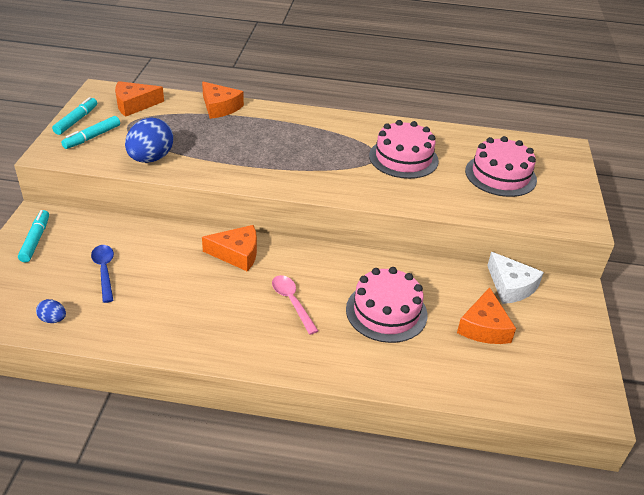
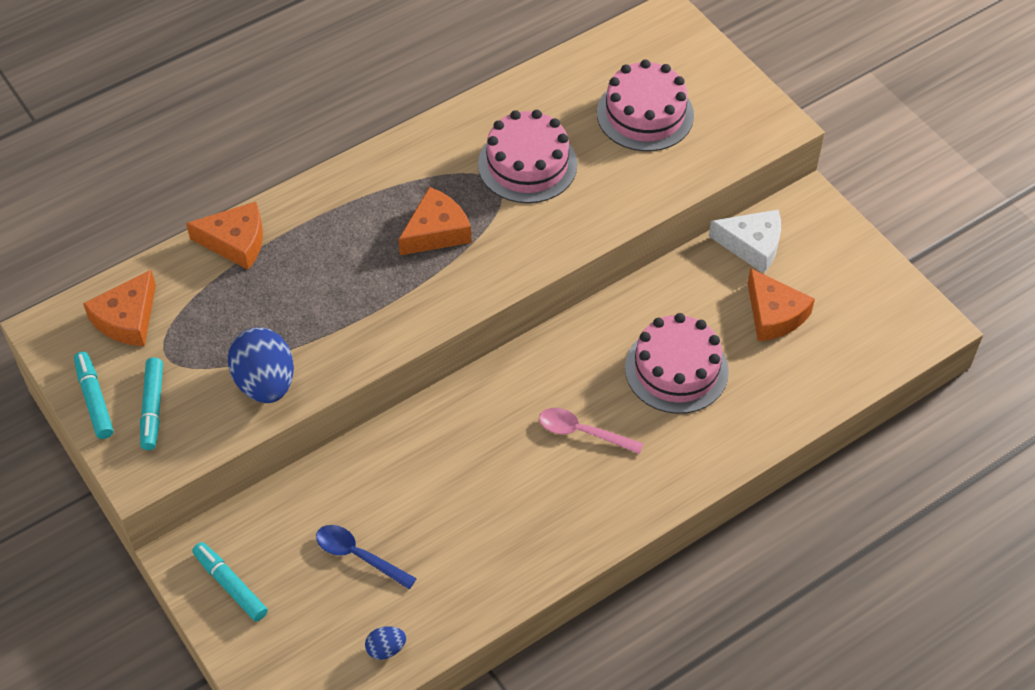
camera: 40 degrees left, 15 degrees up
(237, 254) = (462, 421): orange cheese -> orange cheese (436, 231)

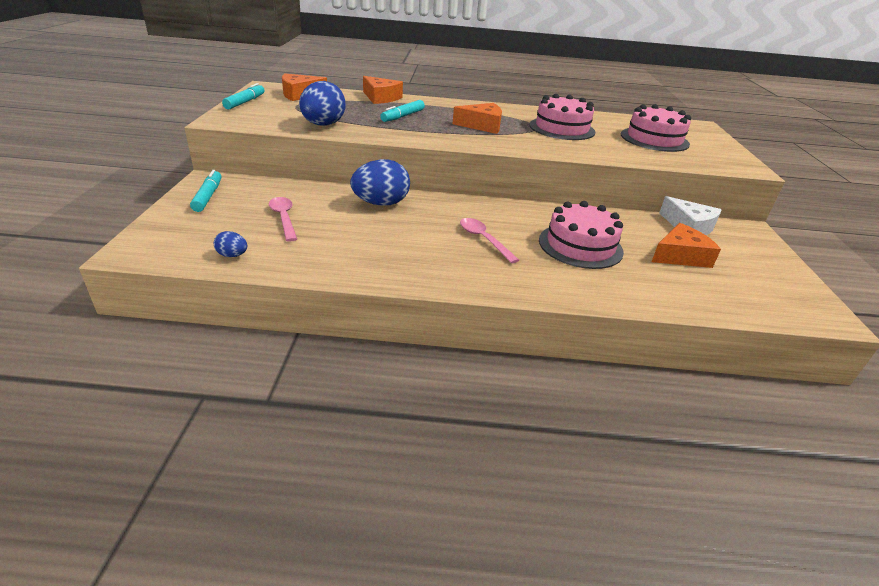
camera: 35 degrees right, 20 degrees down
(152, 408) = (262, 112): turquoise marker -> turquoise marker (402, 116)
(358, 556) = (284, 218): blue spoon -> pink spoon
(422, 448) = (381, 203): none -> blue egg
(774, 314) = (680, 256): orange cheese -> orange cheese turned 120 degrees counterclockwise

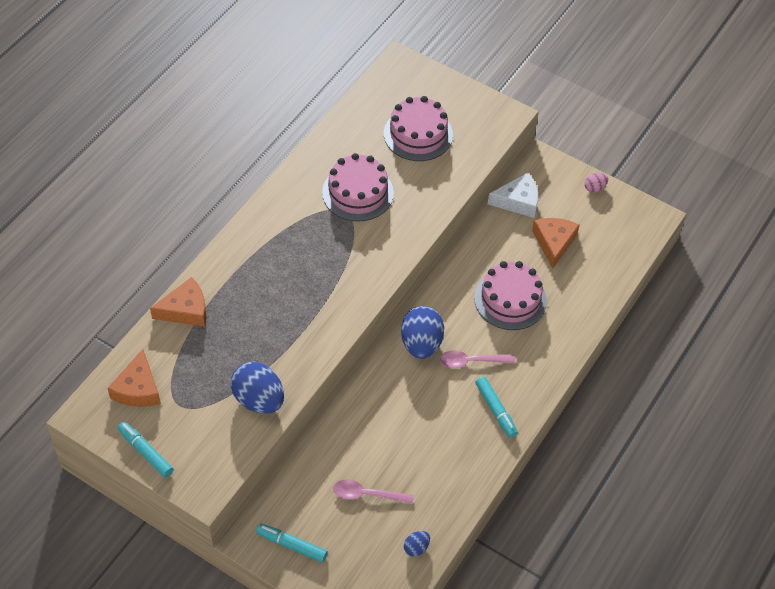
camera: 60 degrees left, 20 degrees up
(381, 203) = (372, 408): blue egg -> blue egg (421, 344)
(402, 116) = (261, 316): turquoise marker -> turquoise marker (495, 410)
(482, 125) = (320, 258): orange cheese -> none
(782, 265) = (594, 188): none -> pink egg

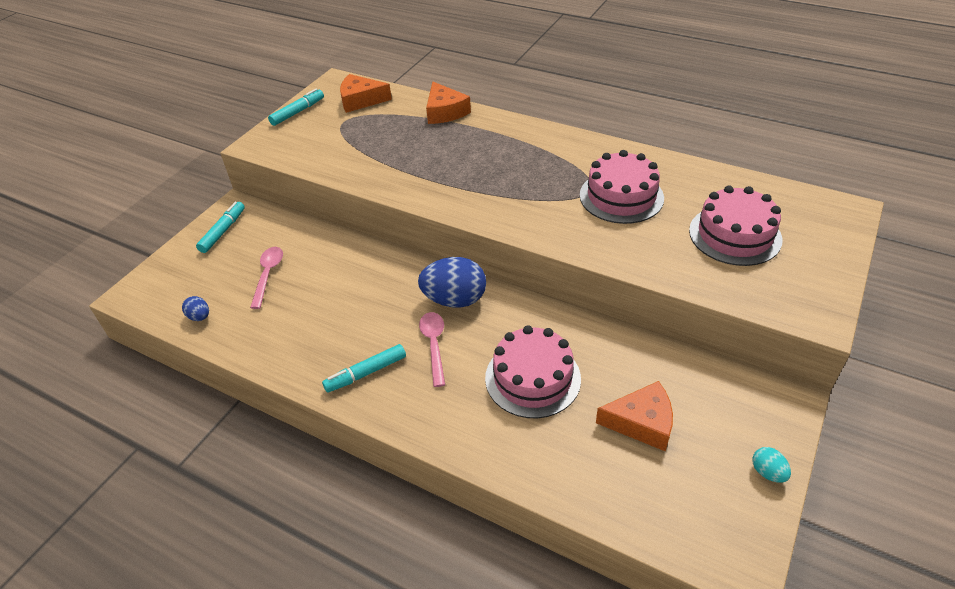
camera: 90 degrees right, 10 degrees down
(259, 400) = (346, 162): blue egg -> none
(518, 201) = (701, 377): white cheese -> none
(594, 188) = (767, 472): pink egg -> turquoise egg

